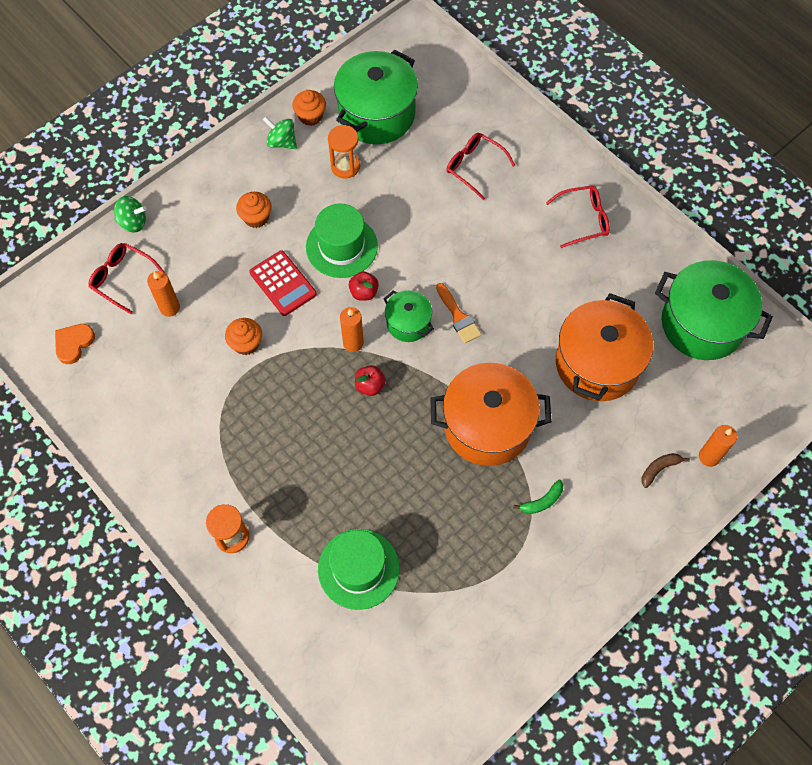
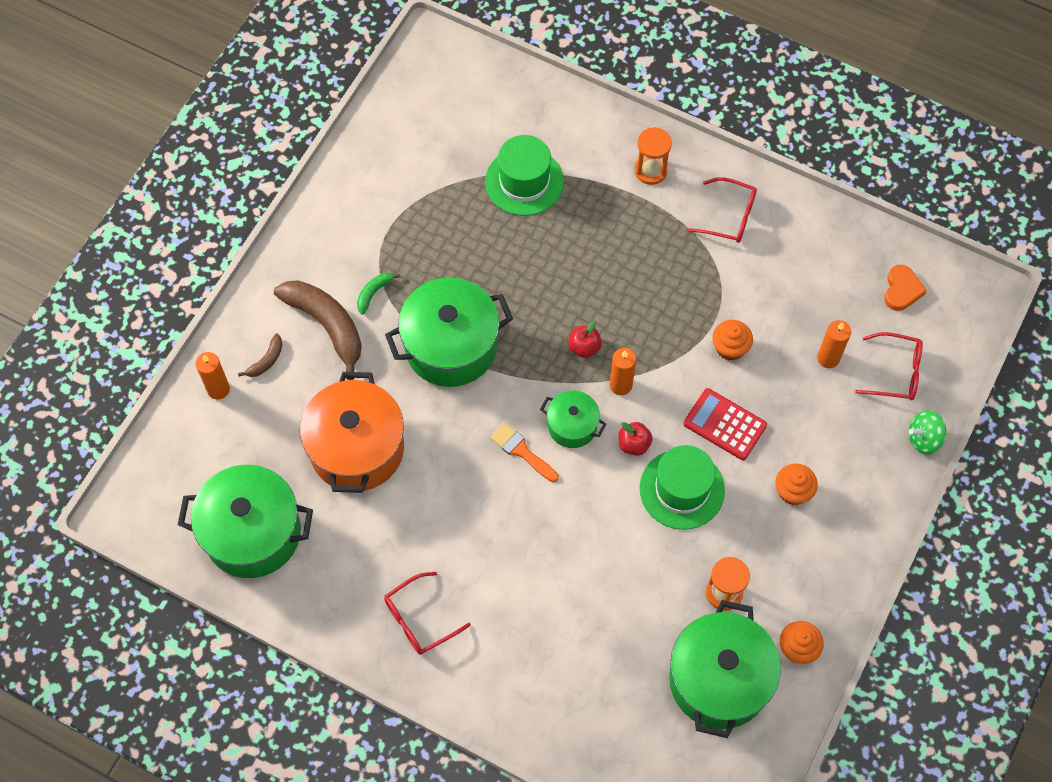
camera: 160 degrees right, 0 degrees up
(282, 142) = (814, 599): green spinning top -> none
(474, 167) = (571, 646): red glasses -> red glasses (729, 217)
(487, 426) = (451, 346): orange pot -> green pot
(595, 484) = (327, 325): none -> brown banana

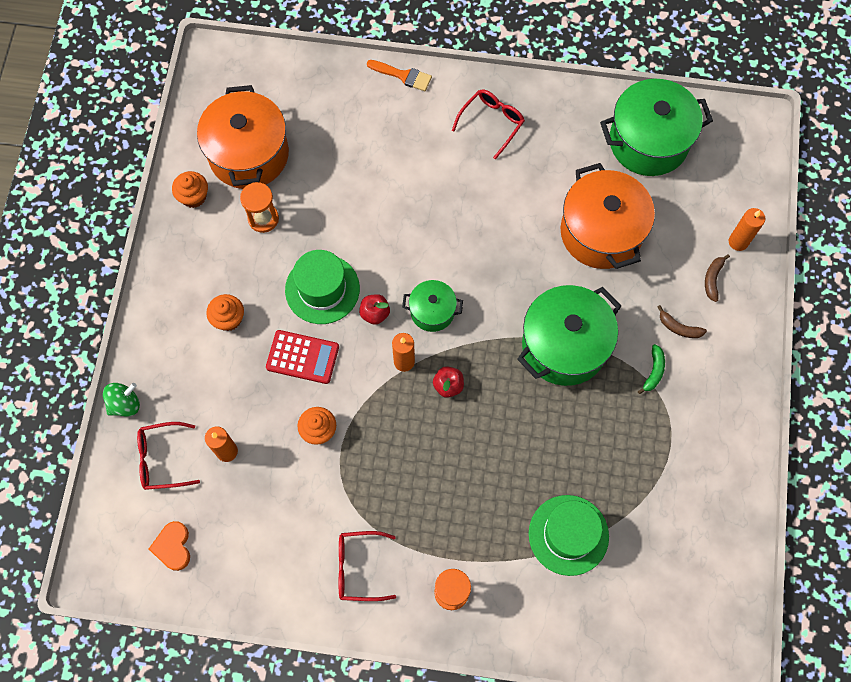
camera: 160 degrees right, 5 degrees up
(327, 325) = (679, 327): brown banana -> brown banana, size x0.45
(521, 451) = (466, 276): orange brush -> orange brush (403, 76)
(719, 680) = (249, 154): green pot -> orange pot

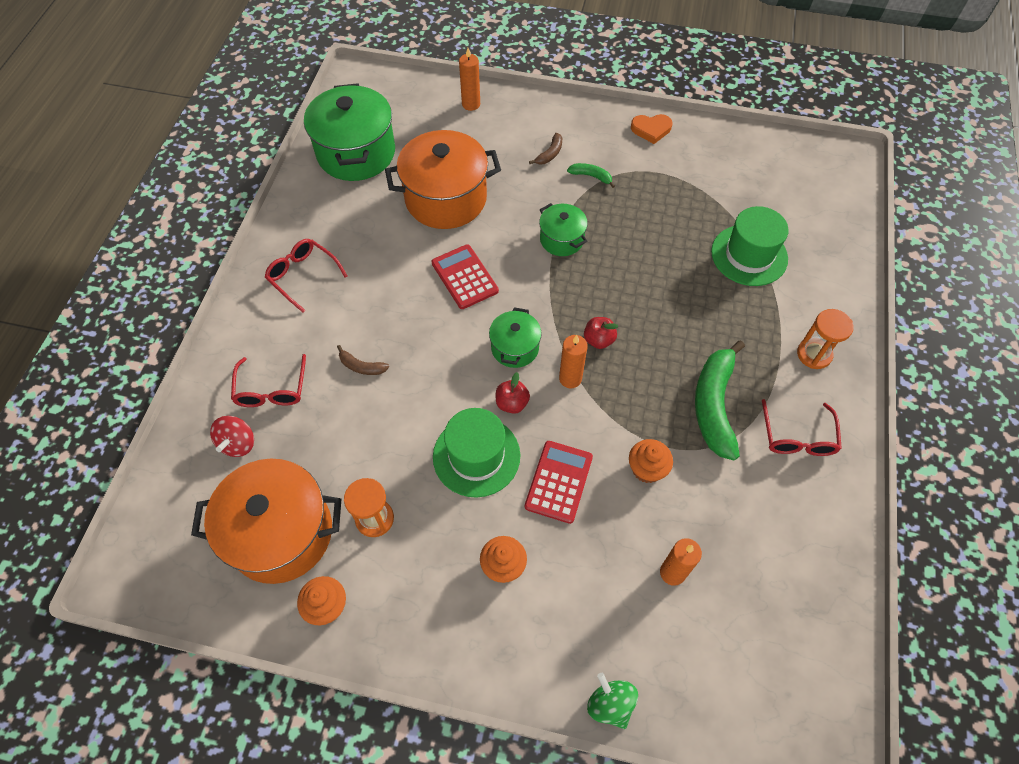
camera: 85 degrees left, 10 degrees down
(162, 459) = (683, 654): red glasses -> red glasses (271, 389)
(173, 546) = (792, 641): orange heart -> orange heart (651, 129)
(322, 108) = (238, 443): none -> red spinning top
(386, 491) = (714, 405): none -> green banana
(403, 76) = (219, 355): orange brush -> none
(506, 260) = (464, 277): none -> red calculator
(564, 346) = (561, 239): green pot -> green pot, size x0.52
(712, 279) = (505, 125): brown banana -> brown banana (361, 366)

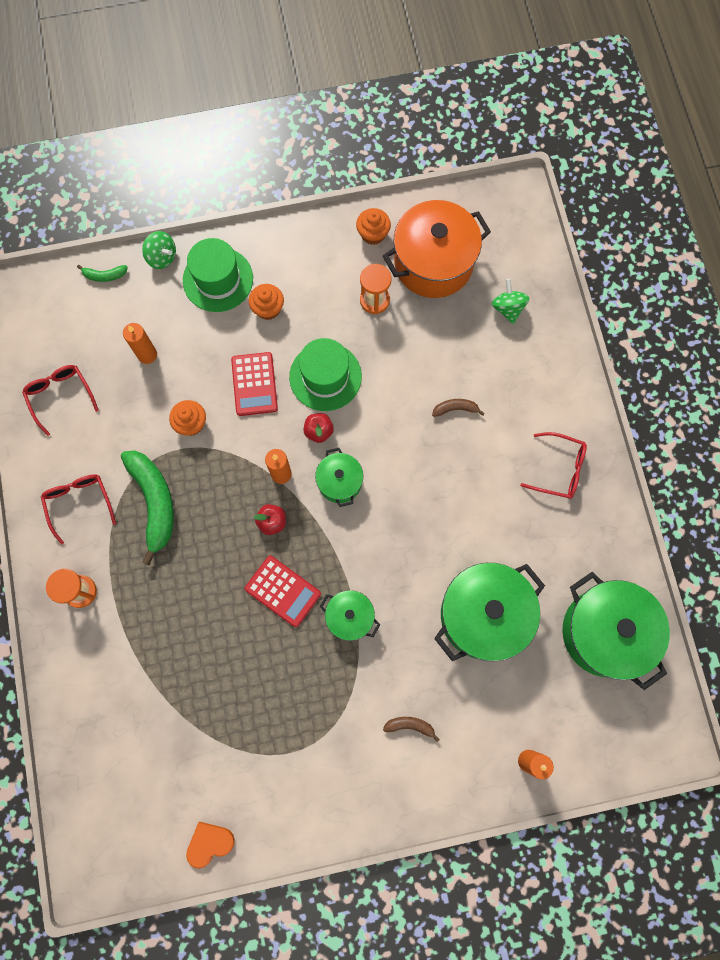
camera: 155 degrees right, 15 degrees up
(238, 443) = (508, 308): red spinning top -> green spinning top
(271, 389) = (513, 358): red glasses -> red glasses (60, 396)
(446, 199) = (483, 615): orange pot -> green pot
(464, 277) = (418, 533): red calculator -> red calculator (283, 591)
(550, 154) = (410, 726): brown banana -> brown banana turned 90 degrees clockwise
(591, 176) = (354, 714): green banana -> green banana (105, 275)
(651, 129) = (318, 816): orange heart -> orange heart (209, 843)
(749, 255) = (165, 681): green hat -> green hat (218, 279)

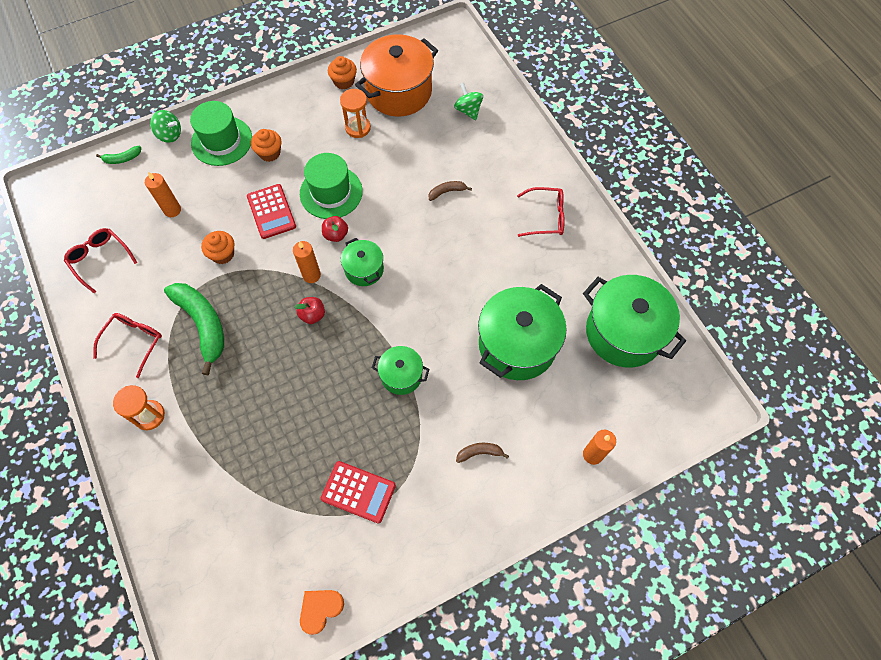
camera: 15 degrees left, 10 degrees down
(79, 503) = (134, 342): red glasses -> red glasses turned 60 degrees clockwise
(283, 591) = (336, 369): red calculator -> red calculator (358, 492)

